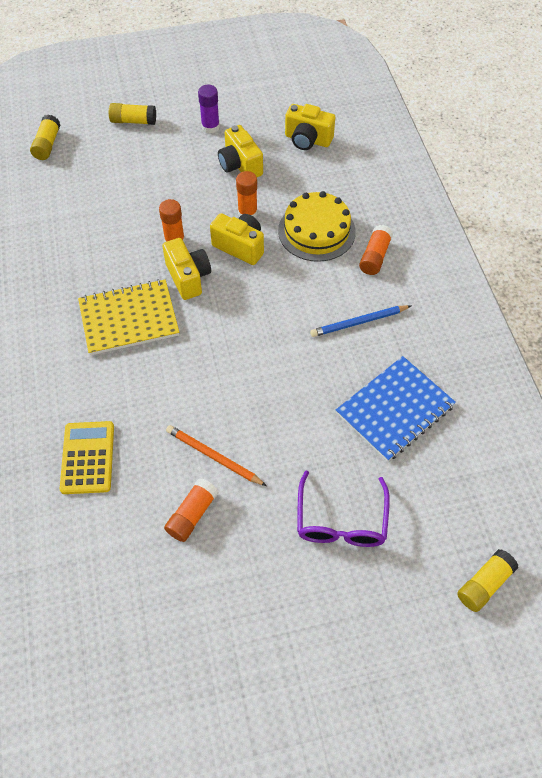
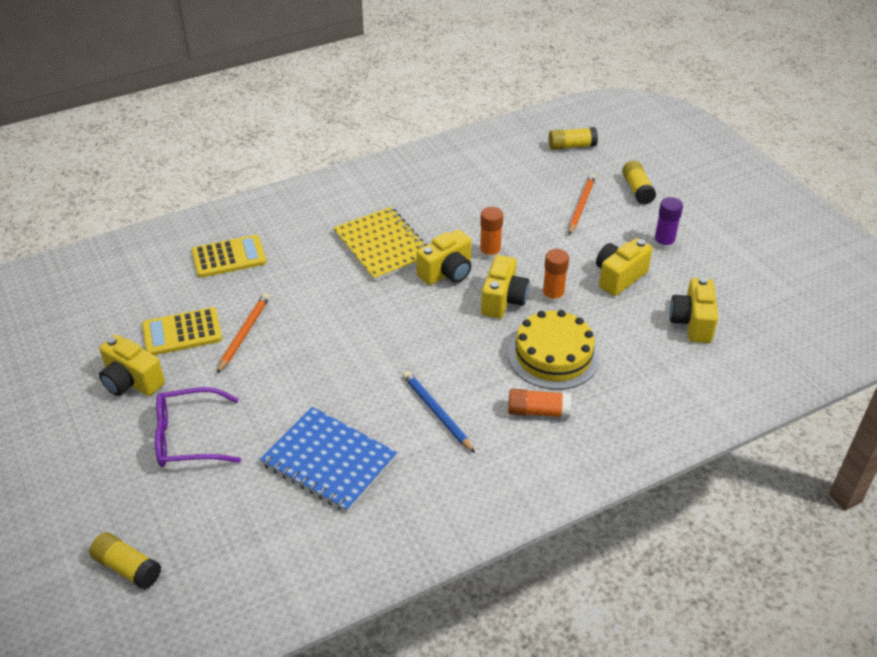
camera: 75 degrees right, 15 degrees down
(137, 162) = (581, 205): none -> orange pencil
(192, 514) = (182, 332): orange glue stick -> yellow calculator
(251, 569) = (132, 382): none -> yellow camera

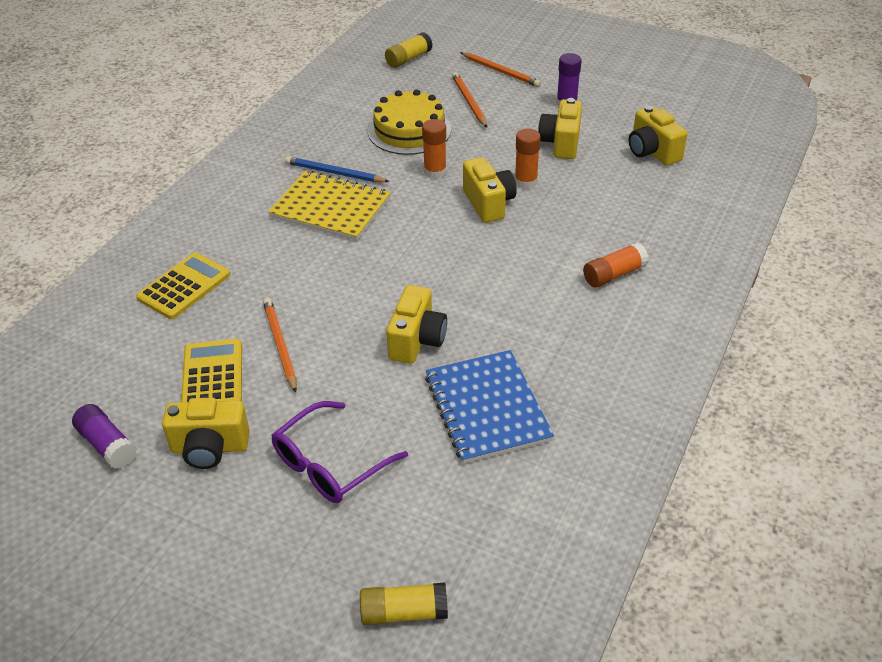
camera: 35 degrees left, 0 degrees up
(80, 344) = (107, 445): none -> purple glue stick
(182, 332) = (212, 376): yellow calculator -> yellow calculator turned 135 degrees clockwise
(329, 461) = (487, 408): blue notebook -> blue notebook turned 75 degrees clockwise
(436, 412) = (534, 318): blue pencil -> blue pencil (334, 173)
(447, 273) = (415, 204): yellow camera -> yellow camera (417, 340)
(553, 355) = (577, 226): yellow cake -> yellow cake (409, 130)
(637, 190) = (501, 71): yellow glue stick -> orange pencil

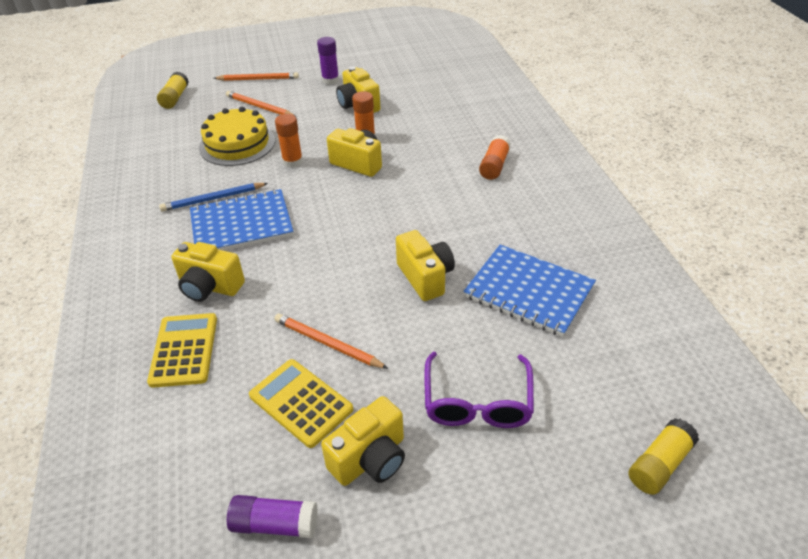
camera: 40 degrees left, 0 degrees up
(330, 208) = (241, 224): yellow notebook -> blue notebook
(652, 152) = (422, 85): yellow camera -> yellow camera (210, 287)

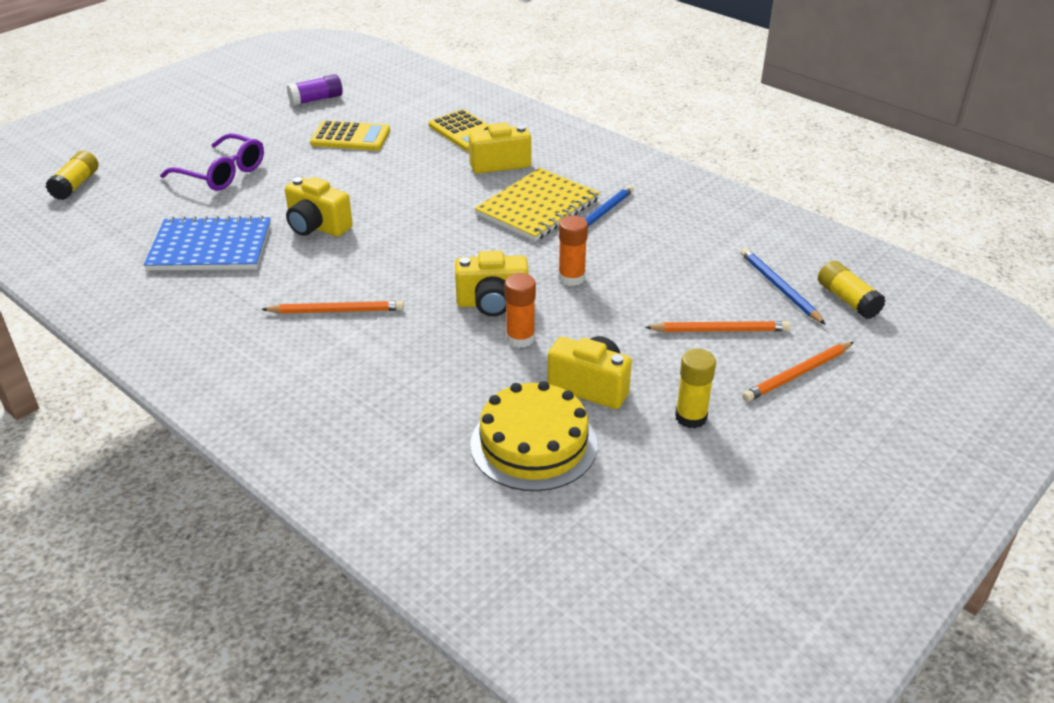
camera: 145 degrees right, 5 degrees down
(194, 115) = (779, 288): none -> blue pencil
(237, 144) = (665, 274): yellow cake -> yellow cake (533, 444)
(241, 224) = (537, 207): blue notebook -> yellow notebook
(327, 343) = (362, 165): orange pencil -> orange pencil (336, 311)
(330, 80) = (691, 417): purple glue stick -> yellow glue stick
(370, 459) = (280, 132): yellow camera -> none
(477, 402) = (222, 173): purple glasses -> purple glasses turned 150 degrees clockwise
(494, 166) = (317, 362): orange glue stick -> none

